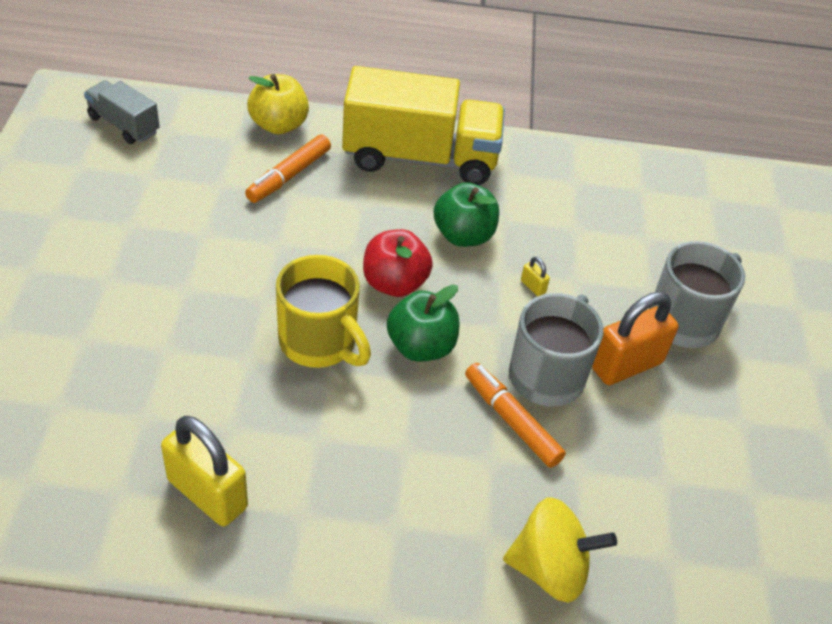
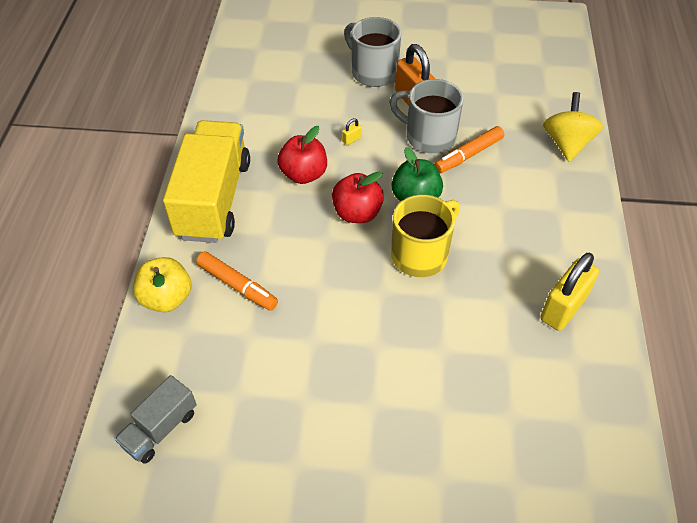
camera: 85 degrees left, 5 degrees up
(463, 235) = (304, 174): green apple -> red apple

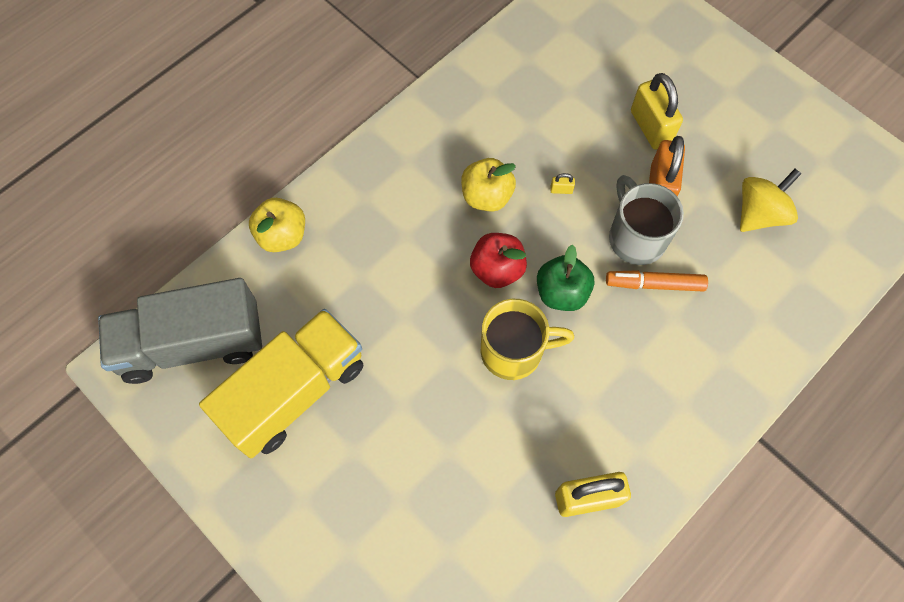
camera: 40 degrees right, 15 degrees up
(160, 429) = (192, 344): grey truck -> grey truck, size x2.00
(214, 199) = (392, 167): yellow truck -> yellow truck (294, 392)
(237, 285) = (342, 265): orange marker -> none
(304, 174) = (486, 196): red apple -> yellow apple
(373, 72) = (650, 127): grey mug -> yellow padlock
(567, 143) = (766, 343): yellow spinning top -> yellow spinning top (759, 214)

